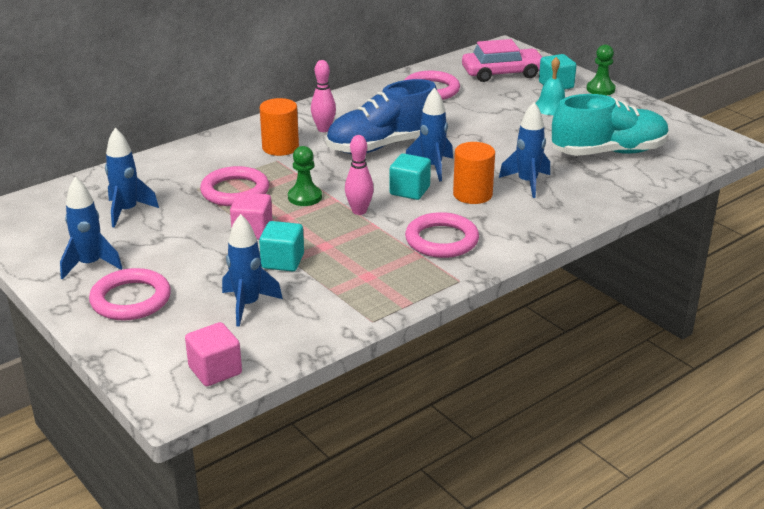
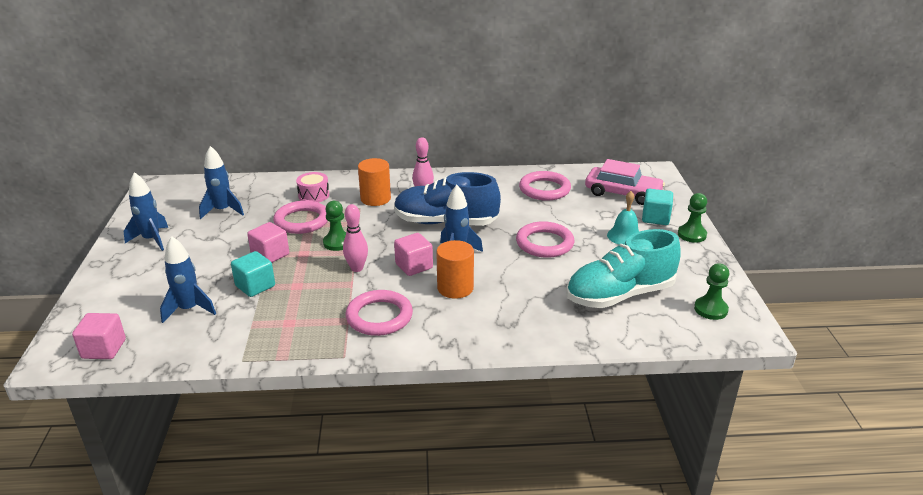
camera: 35 degrees right, 0 degrees up
(131, 299) = (136, 274): pink ring -> pink ring (544, 243)
(208, 165) = (314, 195): none -> pink drum
(409, 191) = (414, 266): turquoise cube -> pink cube
(527, 183) = (511, 295): blue rocket -> none
(608, 152) = (620, 295): turquoise shoe -> turquoise shoe turned 135 degrees clockwise
(685, 139) = (710, 309): none -> green pawn

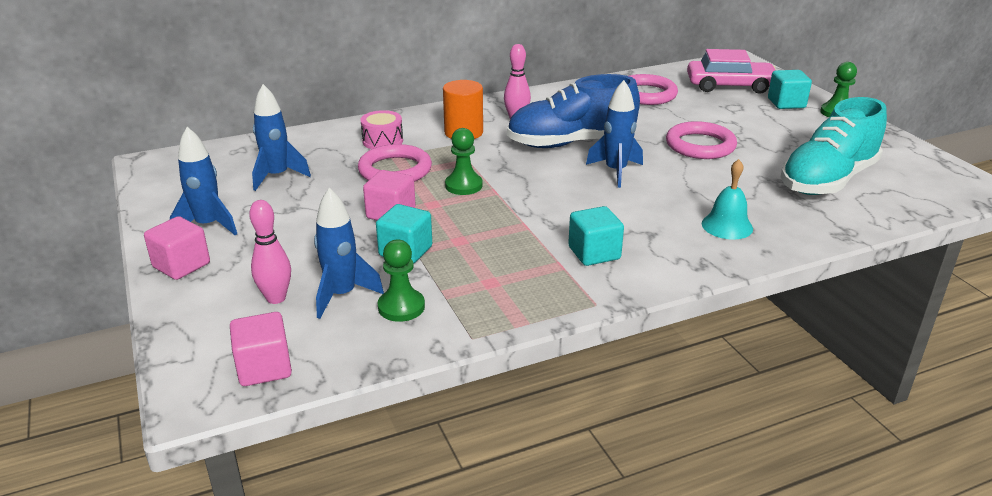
camera: 20 degrees left, 0 degrees up
(357, 268) = (515, 208): pink bowling pin -> pink bowling pin (276, 298)
(379, 317) = (594, 253): pink ring -> turquoise cube
(414, 266) = (580, 193): pink cube -> pink cube (181, 265)
(455, 288) = (650, 206): orange cylinder -> none
(624, 236) = (774, 125): turquoise bell -> turquoise bell (727, 226)
(710, 309) = (926, 176): green pawn -> green pawn (401, 307)

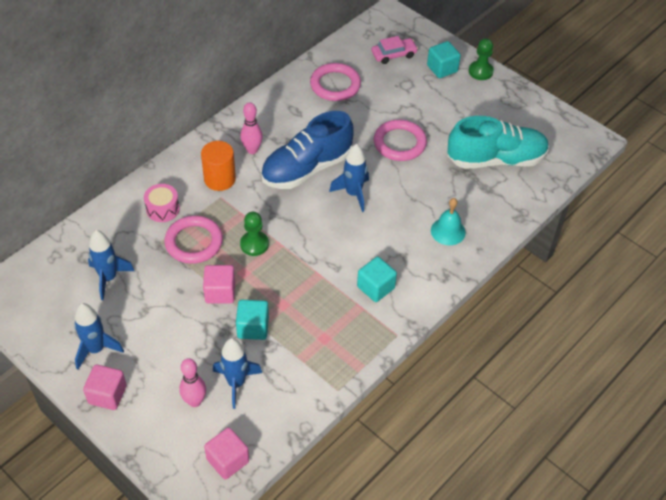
camera: 25 degrees left, 20 degrees up
(401, 307) = (280, 380): green pawn -> none
(730, 86) = (394, 54): pink car -> pink car, size x0.63
(827, 180) = (496, 159): turquoise shoe -> turquoise shoe turned 120 degrees counterclockwise

